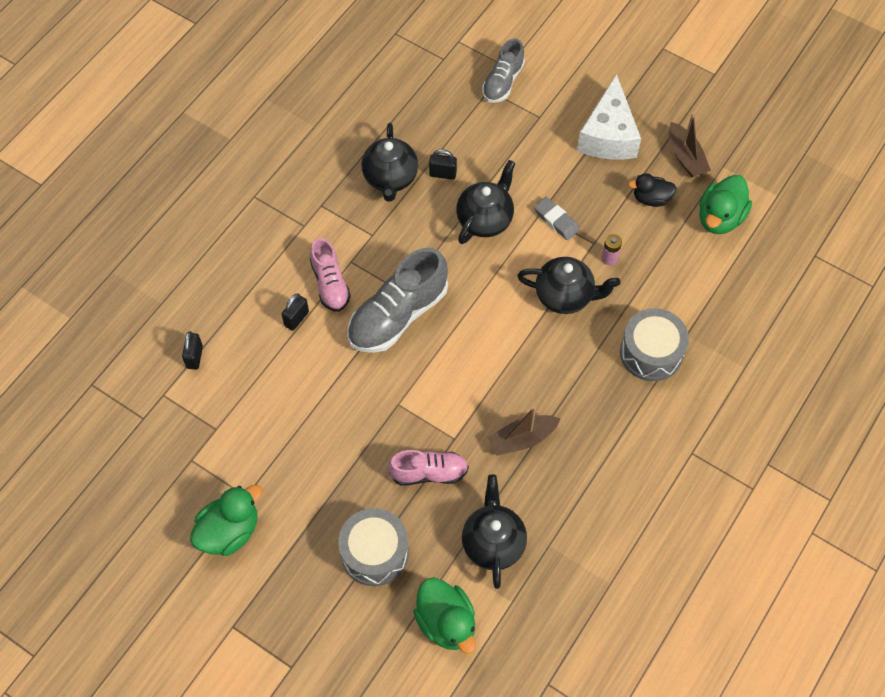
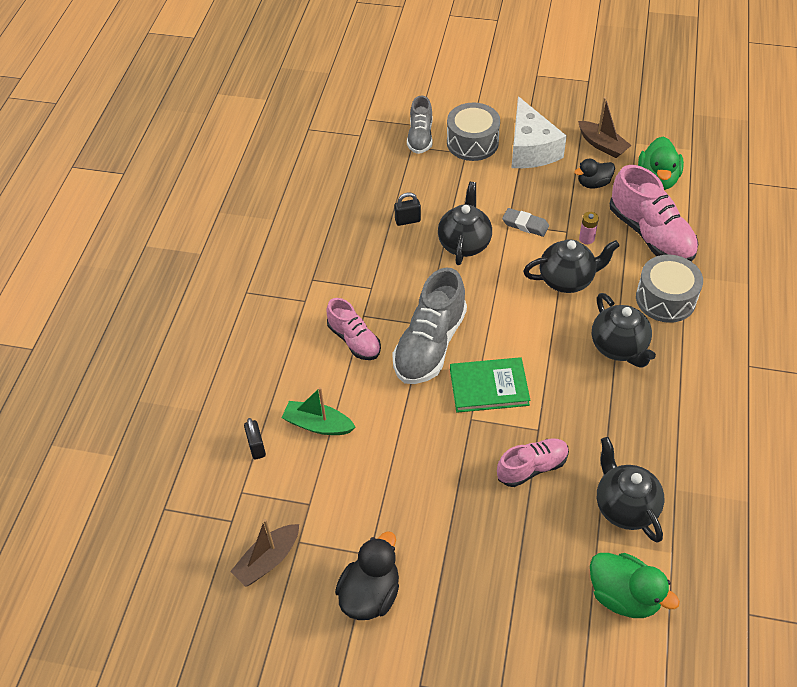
camera: 20 degrees left, 10 degrees down
(229, 531) = (370, 594): green duck -> black duck
(258, 356) = (318, 424): none -> green boat
(296, 319) = (338, 380): black padlock -> none
(374, 553) = (521, 558): grey drum -> grey drum (472, 142)
(390, 178) = (363, 238): black teapot -> black teapot (619, 347)
(431, 379) = (489, 387): none -> green book
(522, 439) = (598, 407): brown boat -> brown boat (268, 560)
(677, 277) = (650, 235): none -> pink shoe

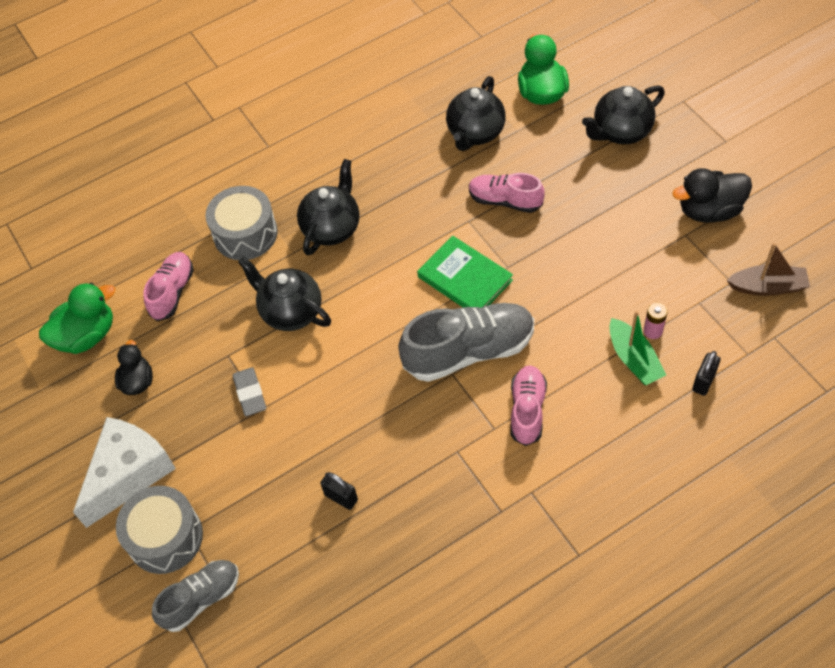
camera: 130 degrees left, 5 degrees up
(464, 244) = (324, 422): black teapot -> black teapot (621, 132)
(586, 238) = (223, 334): pink battery -> pink battery (653, 331)
(593, 183) = (138, 381): black duck -> black duck turned 120 degrees counterclockwise
(602, 145) = (68, 415): brown boat -> none
(650, 235) = (172, 292): pink shoe -> pink shoe, size x0.60

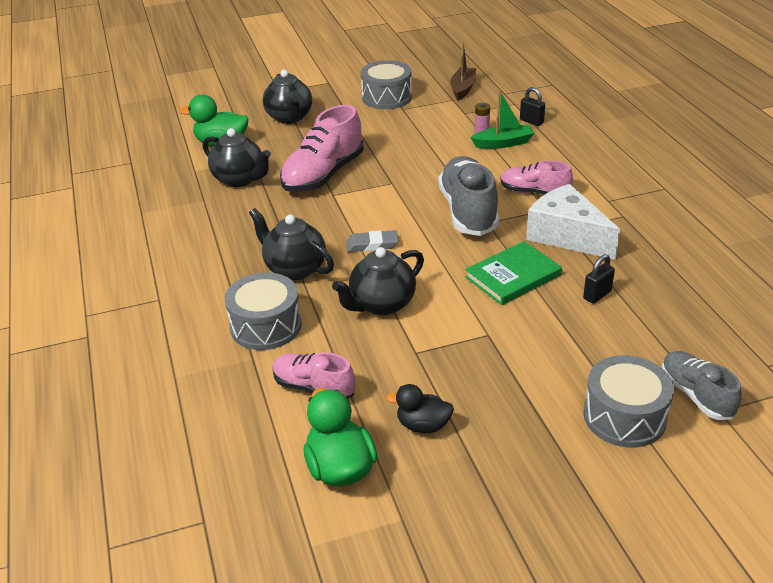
camera: 80 degrees left, 20 degrees down
(129, 474) = (542, 441): white cheese -> white cheese (567, 235)
(250, 393) = (468, 341): grey eraser -> grey eraser (372, 244)
(465, 278) = (393, 204): green book -> green book (513, 276)
(505, 201) = (323, 175): pink shoe -> pink shoe, size x1.66
(709, 211) = (387, 97): black duck -> grey drum

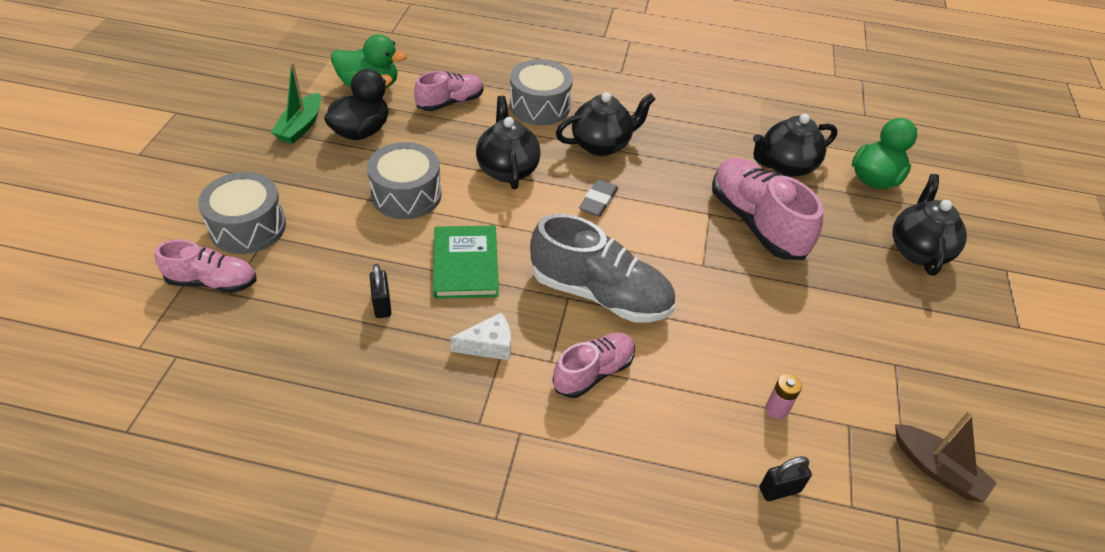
camera: 115 degrees right, 10 degrees up
(289, 118) = (918, 250): black teapot -> black teapot turned 90 degrees clockwise
(387, 97) = (941, 365): grey drum -> grey drum (406, 195)
(423, 425) = (361, 131): black duck -> black duck, size x1.54
(503, 143) = (732, 415): green boat -> green boat (301, 126)
(567, 235) = (489, 345): white cheese -> white cheese, size x0.52
(696, 395) = (213, 282): grey shoe -> pink shoe

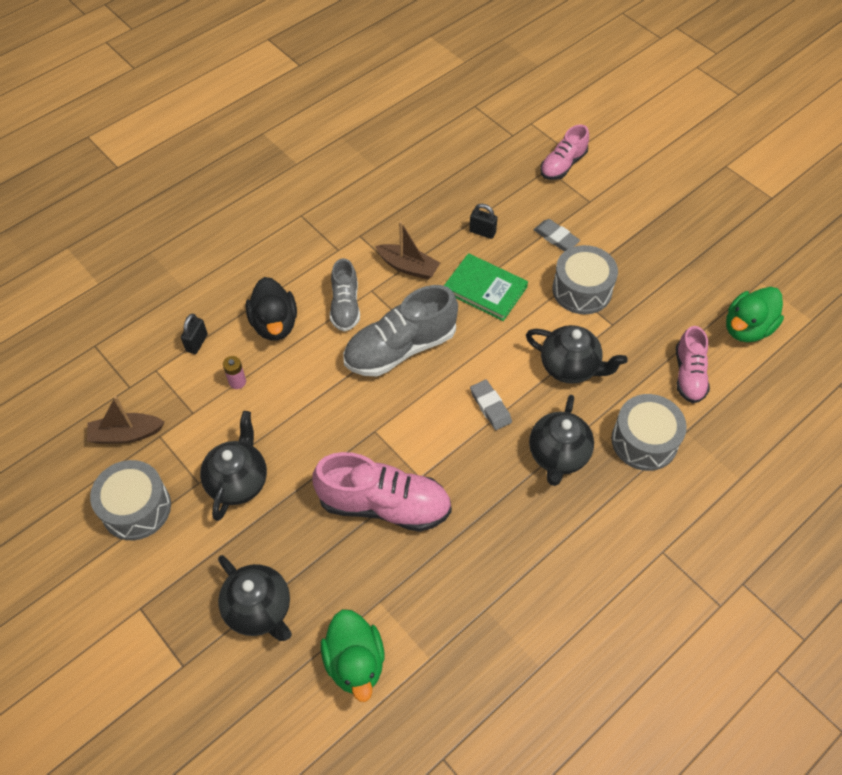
camera: 130 degrees right, 10 degrees up
(248, 227) = (604, 195): grey drum -> grey drum (136, 508)
(301, 126) = (710, 262): green boat -> none
(345, 240) = (556, 237): none -> grey eraser
(361, 131) = (680, 296): black duck -> black duck (274, 324)
(489, 345) = (408, 267): white cheese -> brown boat
(593, 372) = (345, 306): pink shoe -> grey shoe
(785, 166) = (428, 592): black teapot -> black teapot (238, 481)

